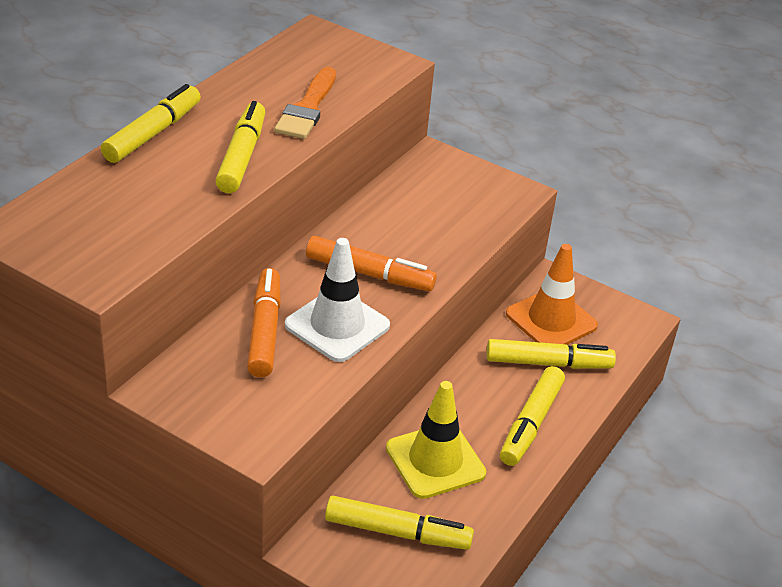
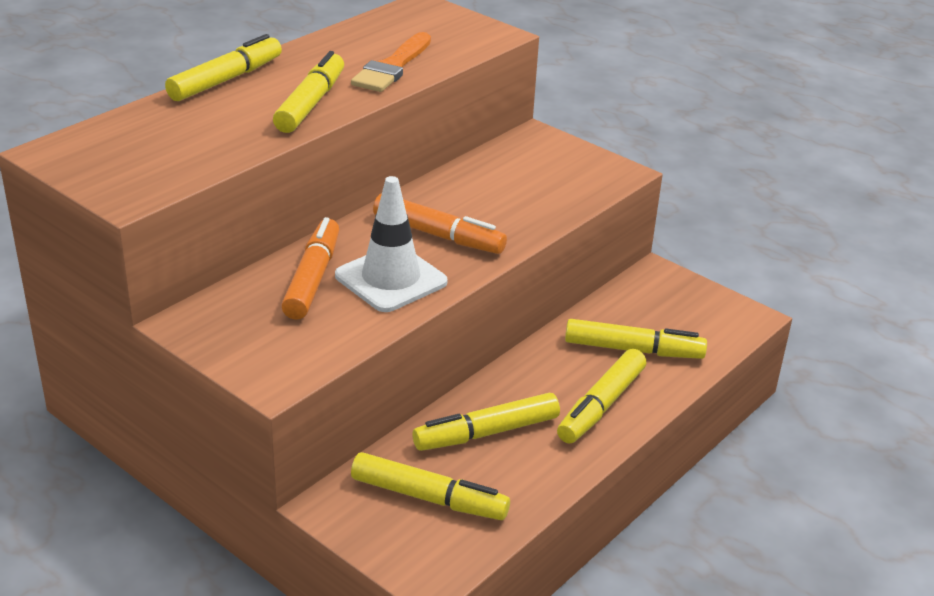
camera: 10 degrees right, 5 degrees down
(435, 461) = (487, 433): yellow traffic cone -> yellow marker
(551, 320) = (645, 309): orange traffic cone -> none

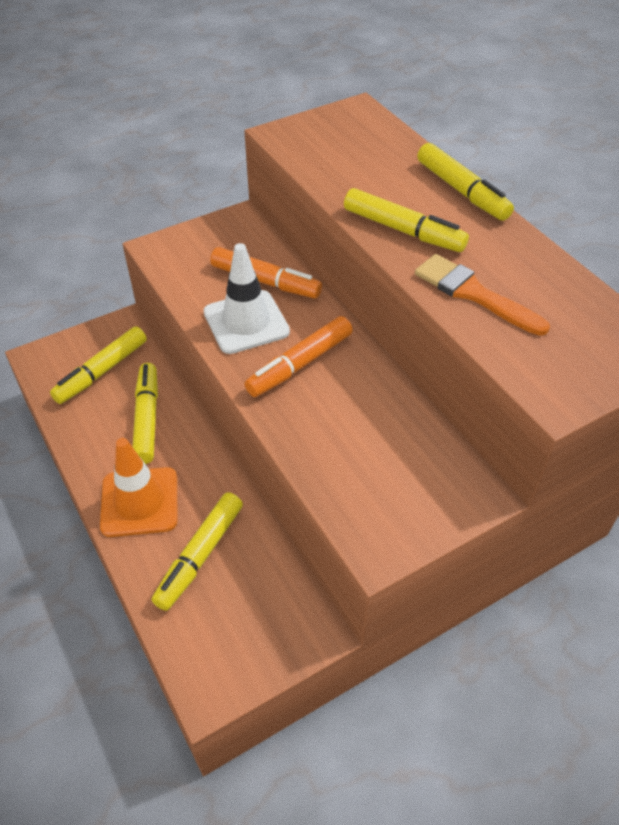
camera: 110 degrees right, 15 degrees up
(601, 405) = (139, 502): yellow marker -> orange traffic cone

